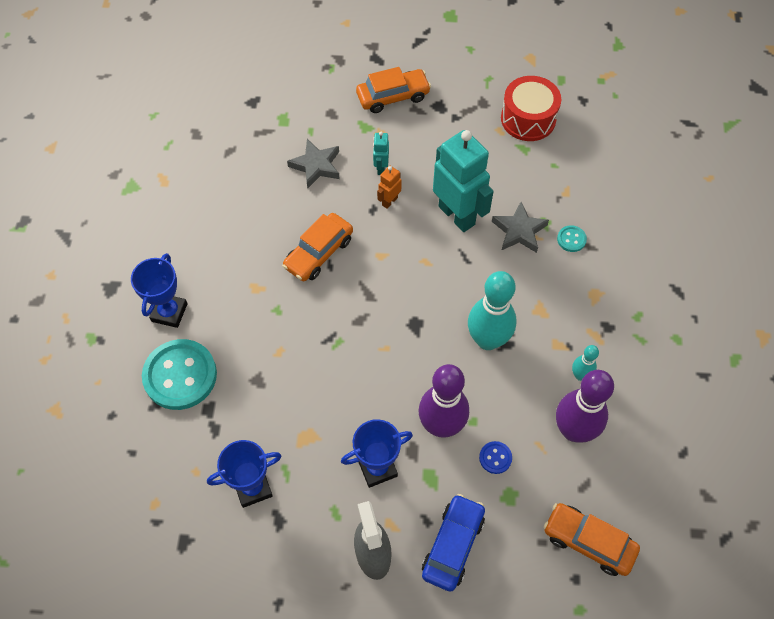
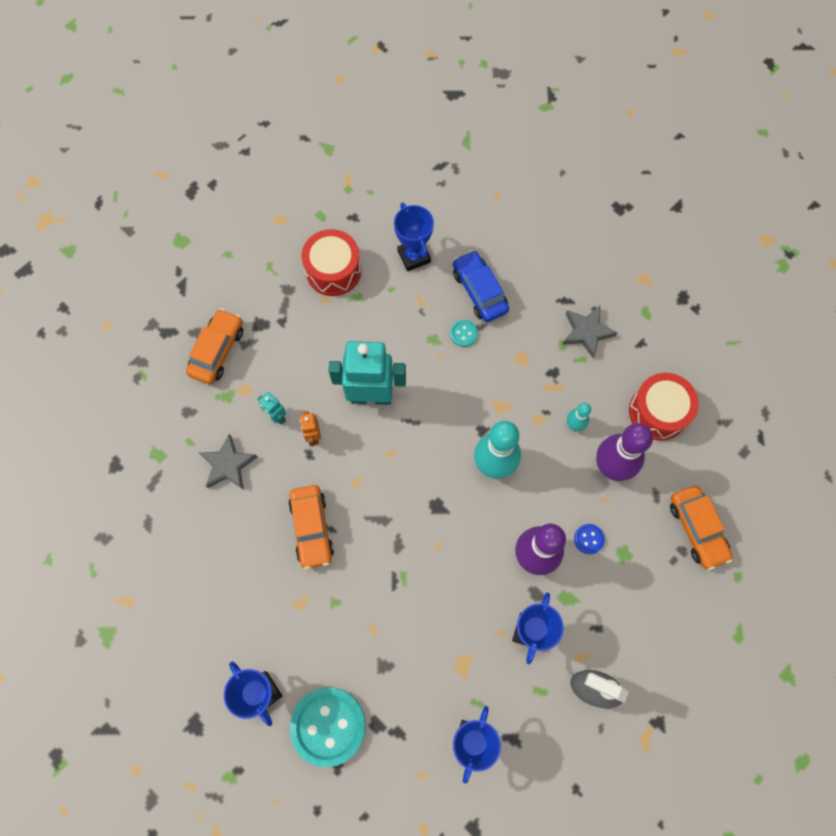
camera: 50 degrees left, 10 degrees up
(452, 545) = (629, 625): blue car -> blue car (479, 291)
(519, 231) = (424, 363): grey star -> grey star (586, 332)
(588, 542) = (697, 529): orange car -> orange car turned 90 degrees counterclockwise
(596, 160) = (414, 256): none -> blue trophy
(658, 433) = (658, 412): none -> red drum

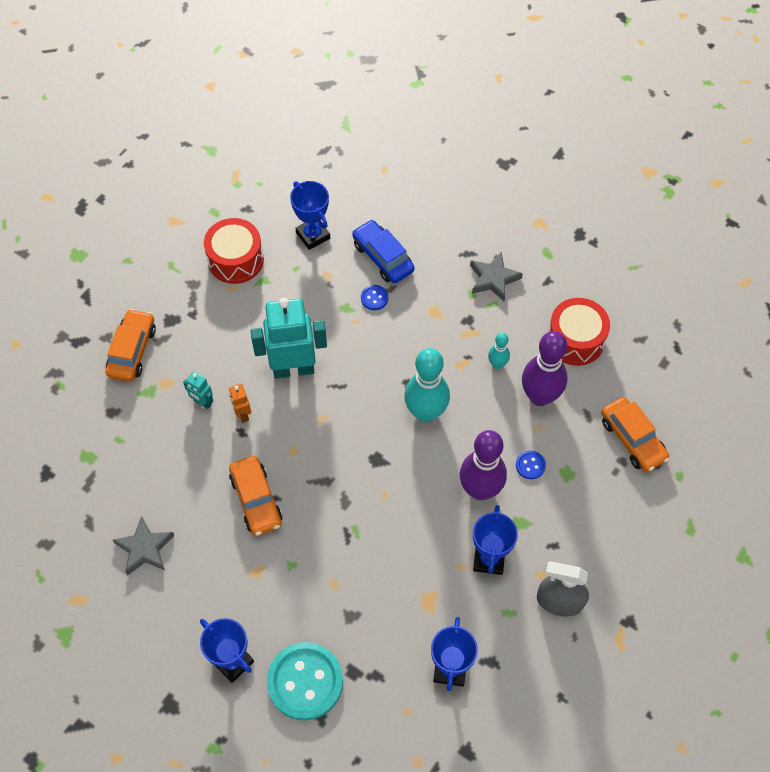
camera: 10 degrees left, 10 degrees down
(228, 465) = (161, 455): grey star -> grey star (145, 548)
(463, 333) = (374, 298): turquoise button -> blue button

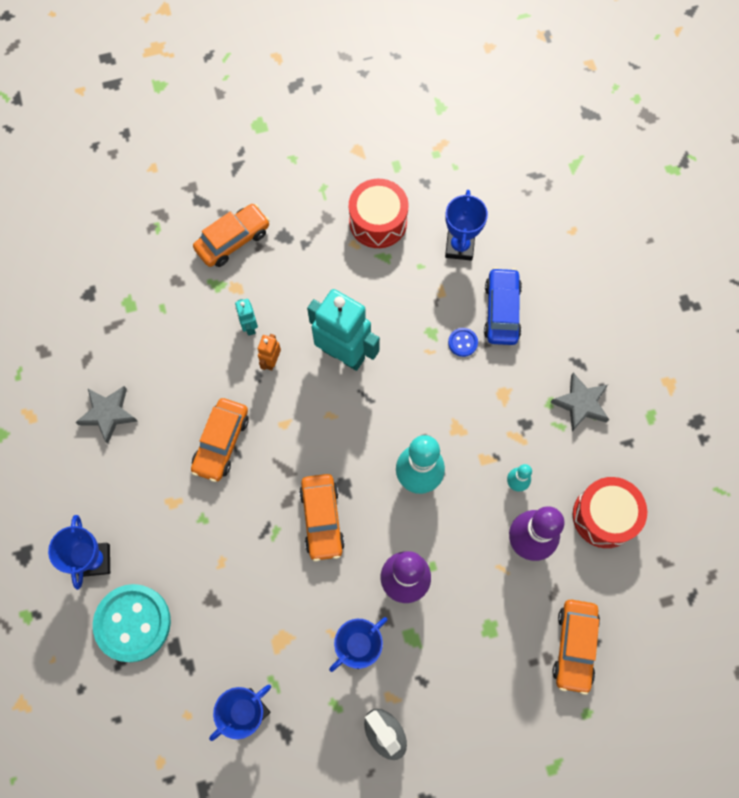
camera: 40 degrees right, 10 degrees up
(382, 494) = (322, 519): none -> orange car
(530, 465) = (464, 595): blue button -> none

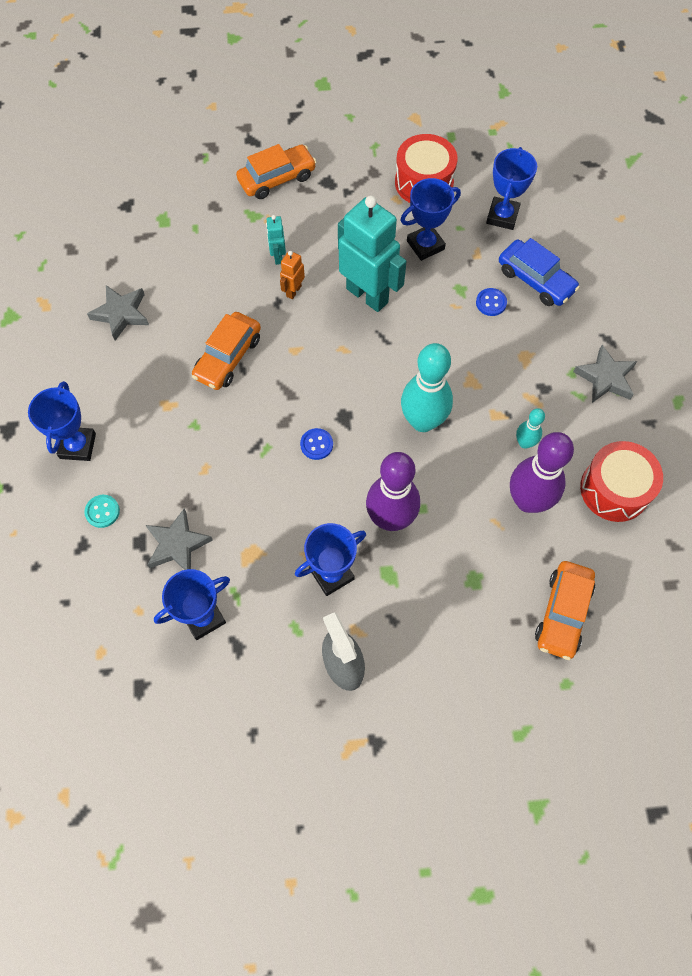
camera: 10 degrees right, 5 degrees down
(133, 623) = (102, 511): turquoise button -> turquoise button, size x0.43
(210, 643) = (177, 544): none -> grey star
(322, 519) = (316, 444): orange car -> blue button
(390, 290) = (425, 245): none -> blue trophy
(501, 311) = (535, 280): blue car -> blue car turned 120 degrees clockwise

